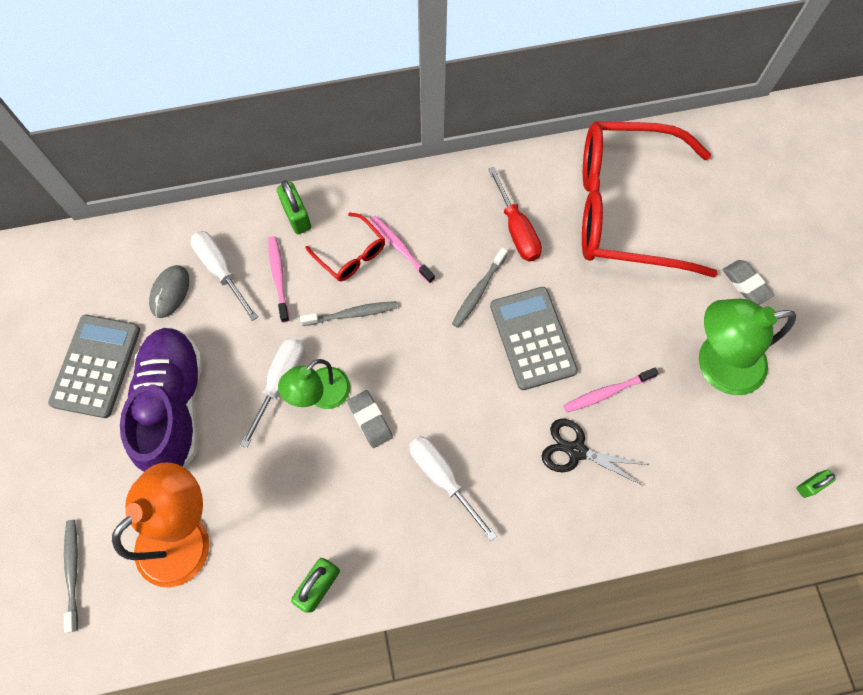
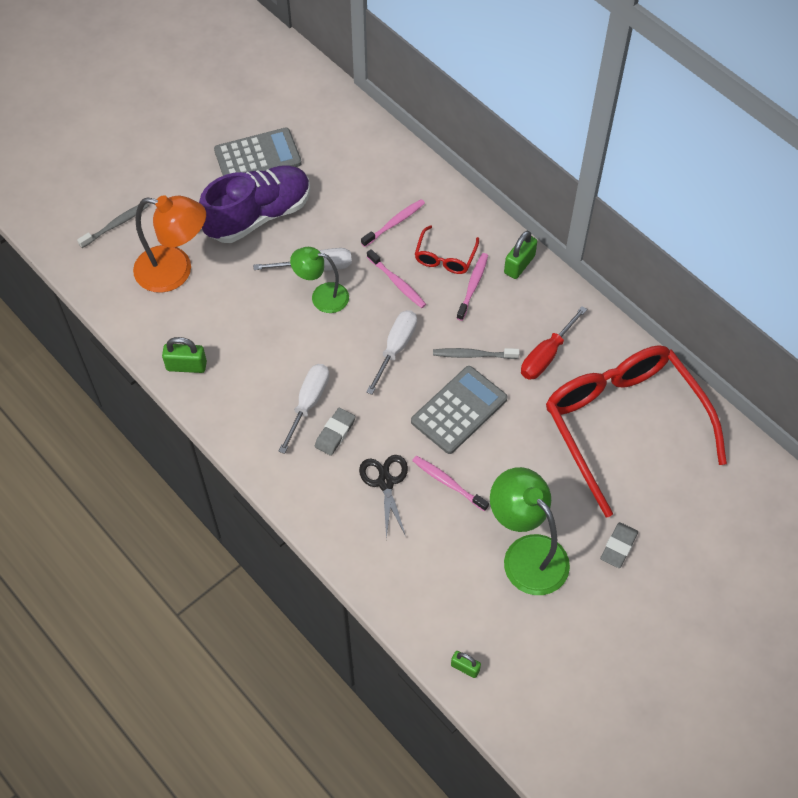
camera: 60 degrees right, 10 degrees down
(170, 292) = (338, 166): grey mouse -> none
(221, 271) = (375, 186): white screwdriver -> white screwdriver (395, 348)
(297, 216) = (451, 207): green padlock -> green padlock (519, 264)
(352, 314) = (397, 283): grey toothbrush -> pink toothbrush
(370, 420) = (323, 336): grey eraser -> grey eraser (335, 433)

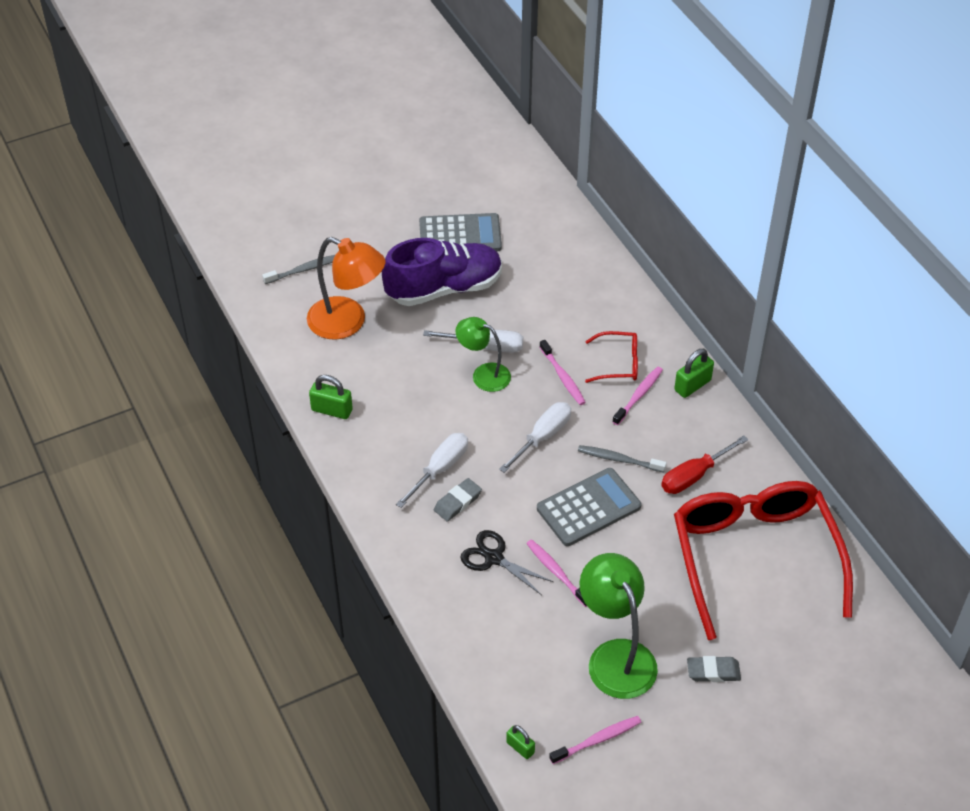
camera: 15 degrees right, 10 degrees down
(385, 482) = (493, 558): black scissors -> black scissors turned 60 degrees counterclockwise
(394, 223) = (577, 322): pink toothbrush -> pink toothbrush (597, 740)
(445, 257) = (618, 363): red glasses -> red glasses turned 120 degrees counterclockwise
(618, 546) = (713, 671): grey eraser -> grey eraser turned 45 degrees clockwise

